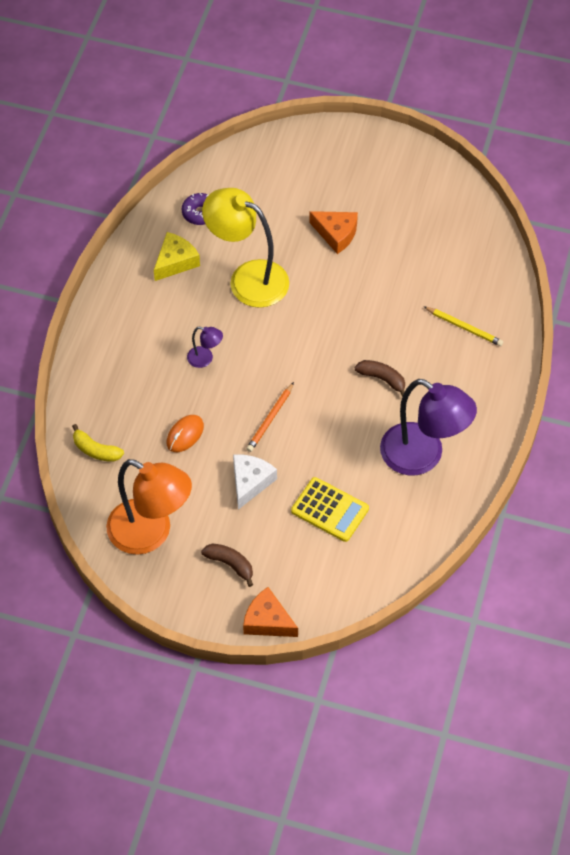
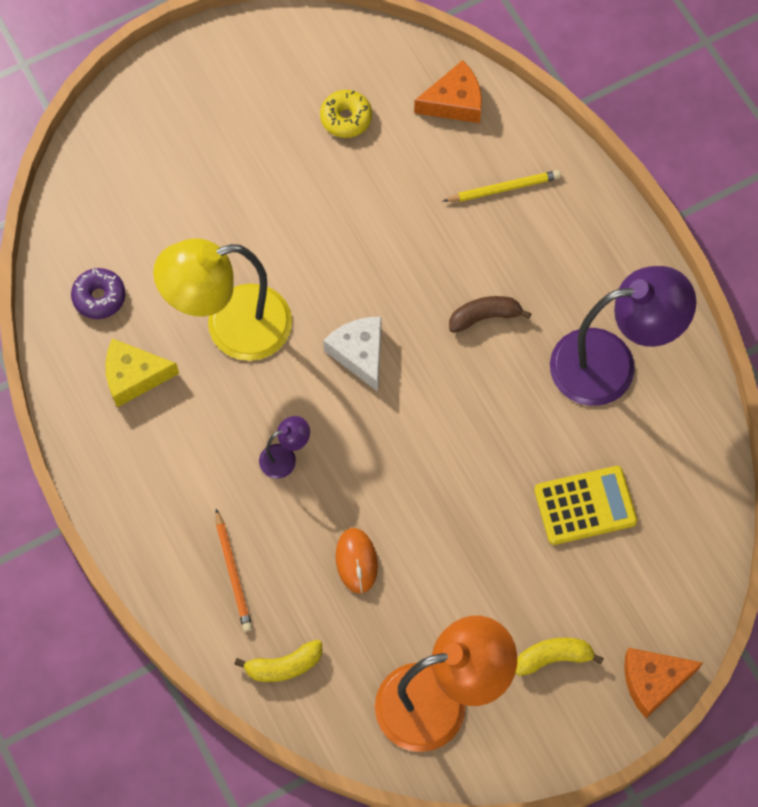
camera: 45 degrees left, 10 degrees up
(175, 262) = (134, 376): yellow cheese -> yellow cheese turned 90 degrees counterclockwise
(230, 564) = (553, 657): brown banana -> yellow banana
(250, 482) = (477, 550): white cheese -> white cheese (359, 354)
(270, 419) = (422, 463): orange pencil -> orange pencil (233, 573)
(336, 234) = (268, 196): orange cheese -> orange cheese (454, 102)
(419, 229) = (346, 118): none -> yellow donut

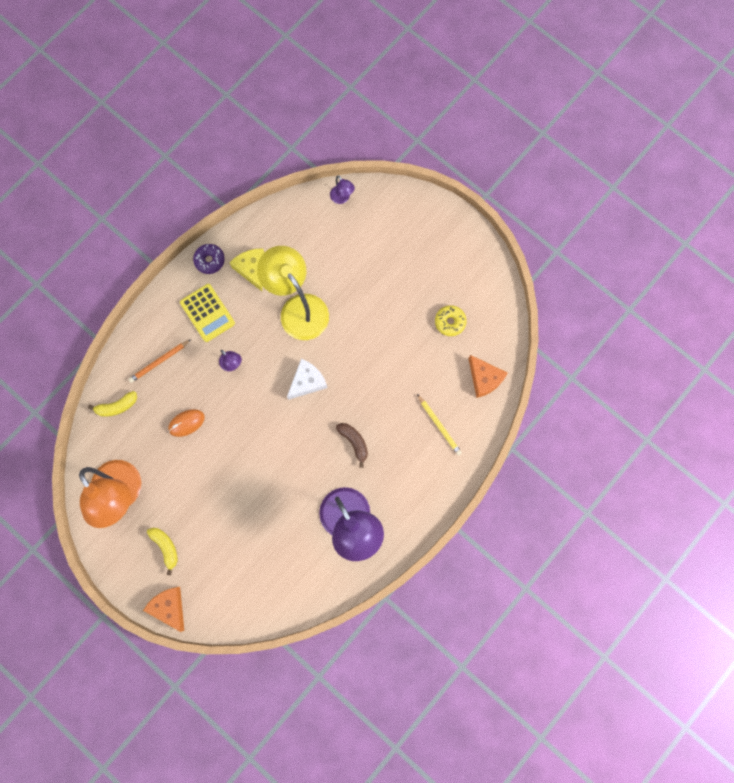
camera: 70 degrees right, 10 degrees up
(72, 202) = (342, 198): none -> purple lamp
(99, 297) = (291, 234): purple donut -> purple donut (210, 260)
(284, 666) = (117, 406): yellow banana -> yellow banana turned 75 degrees counterclockwise
(585, 506) = (259, 536): yellow calculator -> yellow calculator (207, 313)

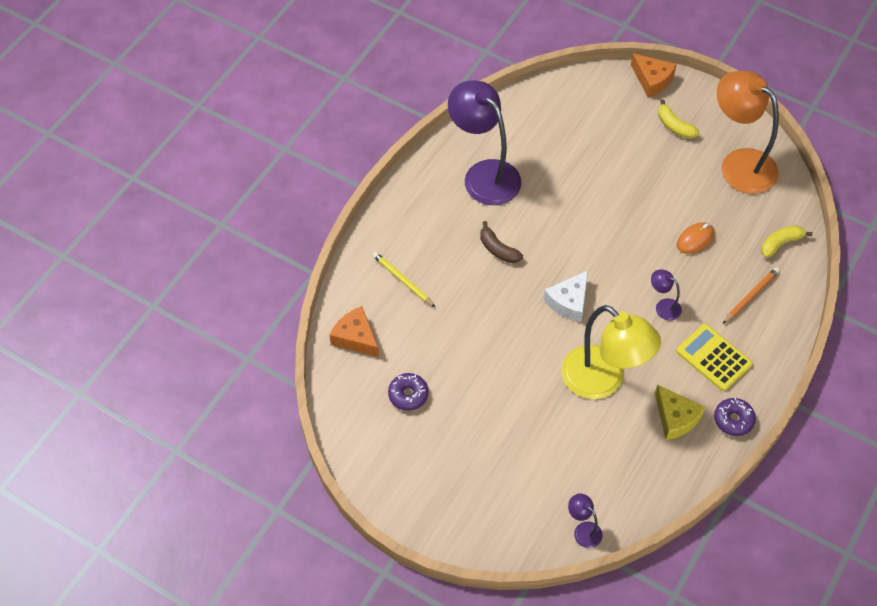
camera: 170 degrees right, 20 degrees down
(450, 322) = (408, 395): yellow donut -> purple donut

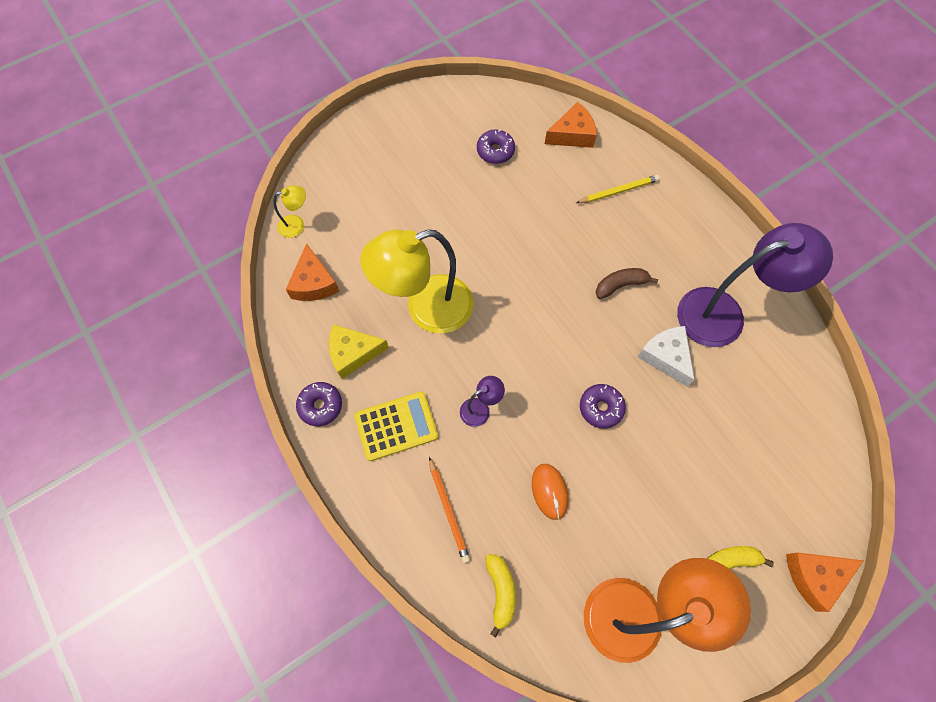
camera: 115 degrees right, 10 degrees up
(569, 302) = (529, 321): white cheese -> white cheese (666, 357)
(583, 530) = (297, 225): purple lamp -> yellow lamp
(612, 229) = (601, 408): none -> purple donut
(632, 483) = (314, 283): none -> orange cheese

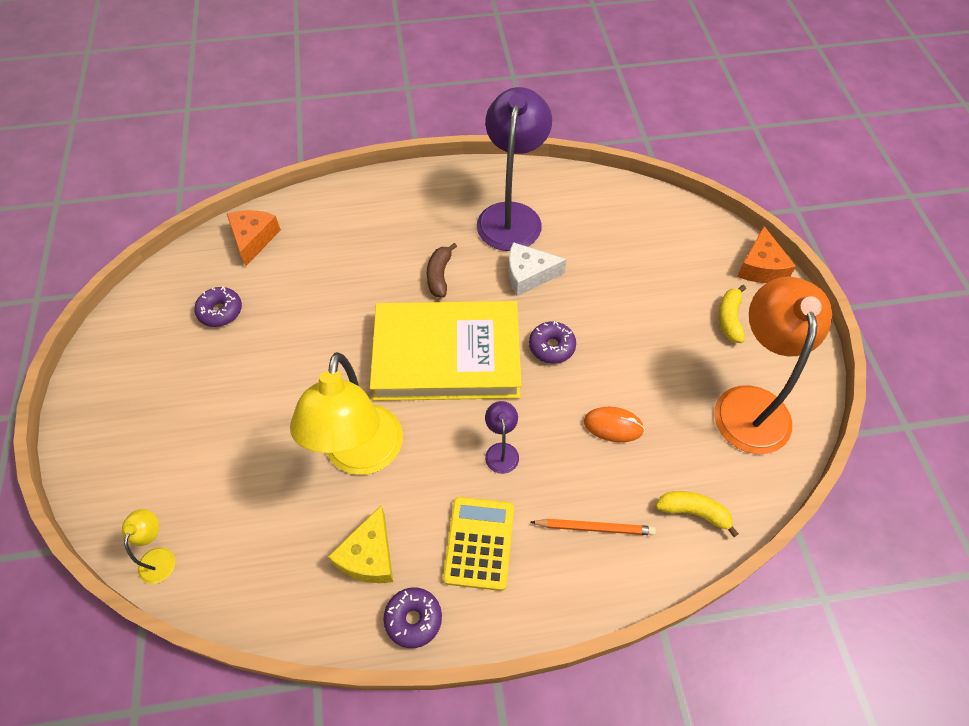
camera: 65 degrees left, 10 degrees down
(314, 283) = (252, 566): orange cheese -> none
(545, 328) = (447, 356): none -> yellow book
(618, 191) = (342, 232): yellow pencil -> none

